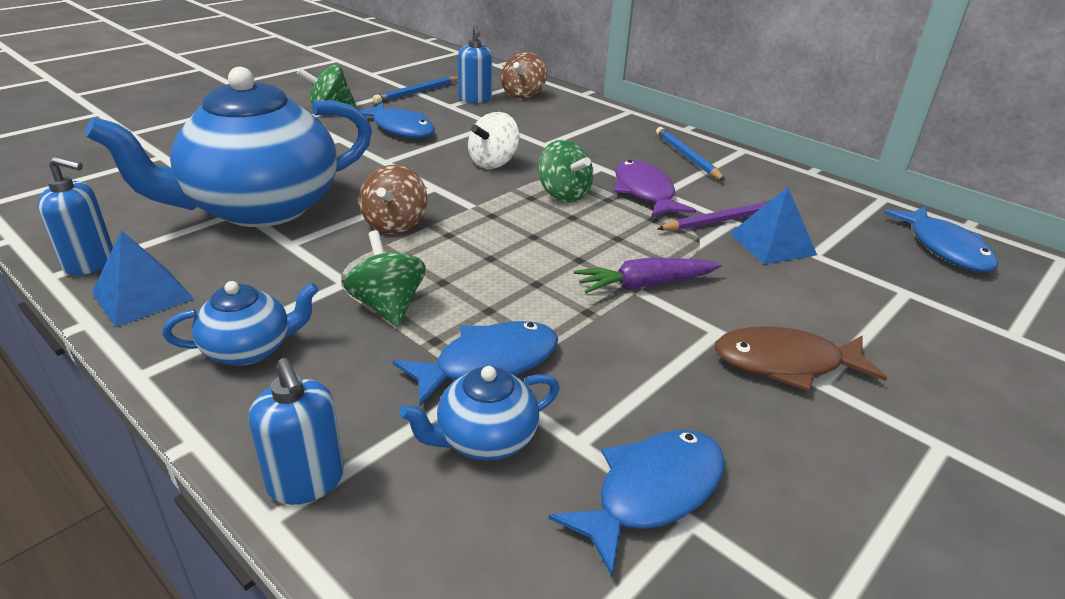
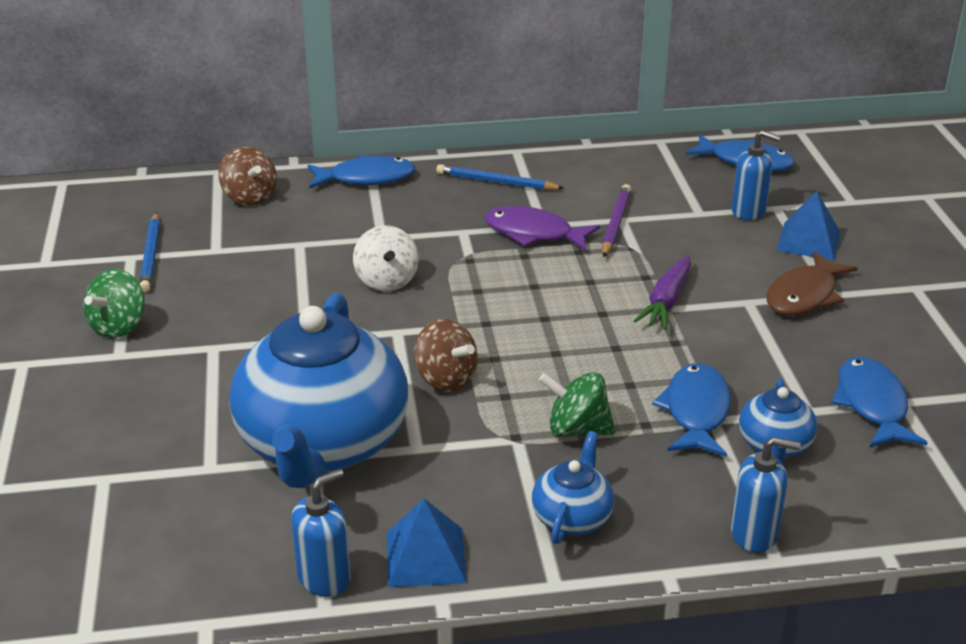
camera: 50 degrees left, 0 degrees up
(401, 129) = (238, 301): blue fish -> blue fish (366, 178)
(475, 99) = (221, 229): blue soap dispenser -> blue soap dispenser (749, 211)
(563, 194) = (491, 272): green spinning top -> none
(772, 244) = (669, 221): blue pyramid -> blue pyramid (808, 241)

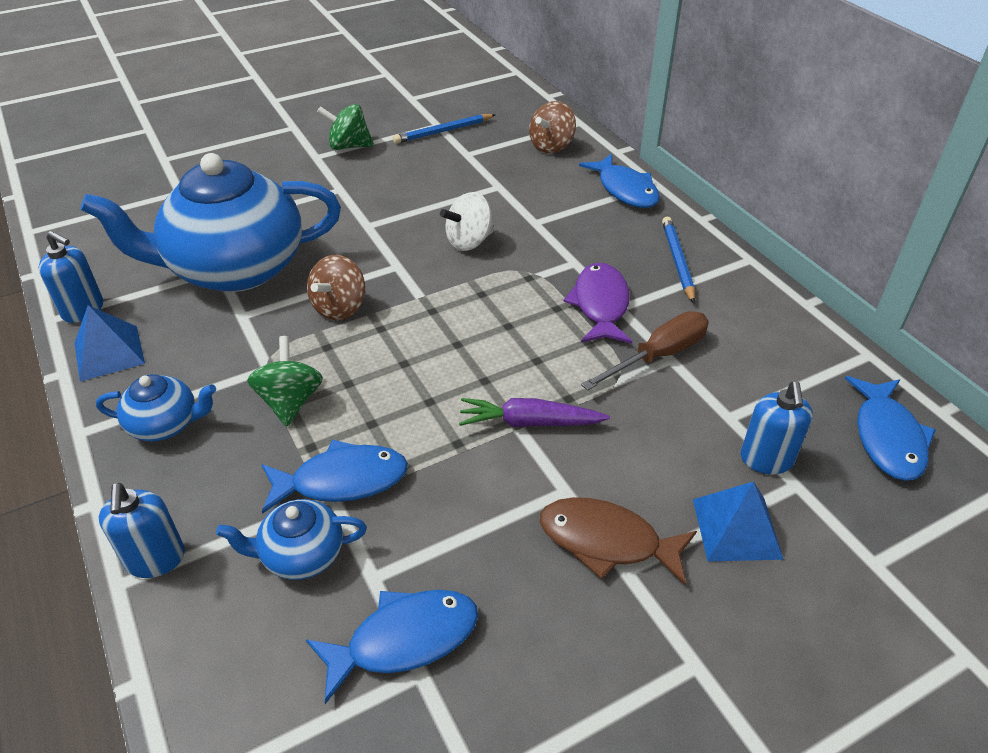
camera: 70 degrees right, 10 degrees up
(615, 223) = (658, 356): purple pencil -> brown screwdriver

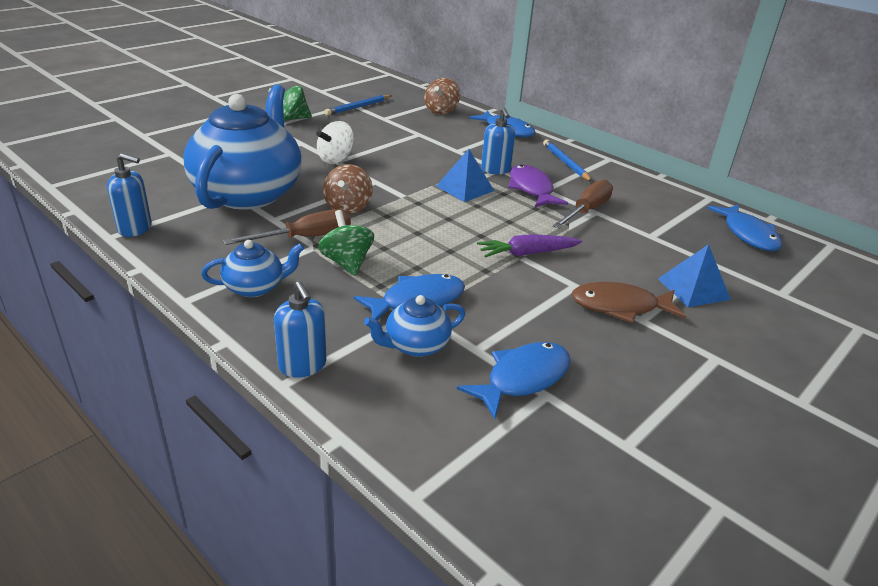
camera: 20 degrees left, 10 degrees down
(109, 352) = (176, 251): blue pyramid -> blue pyramid (465, 188)
(235, 269) = (249, 193): blue teapot -> blue teapot turned 135 degrees clockwise
(262, 352) = (305, 238): none -> brown screwdriver
(469, 241) = (418, 164): white spinning top -> white spinning top (336, 159)
(766, 459) = (687, 253): blue soap dispenser -> blue soap dispenser (495, 170)

